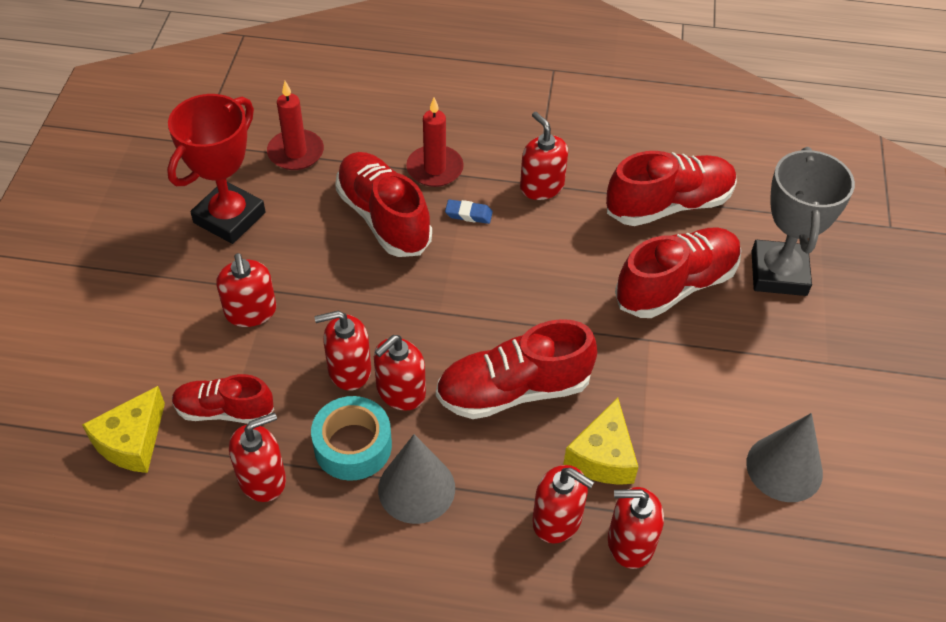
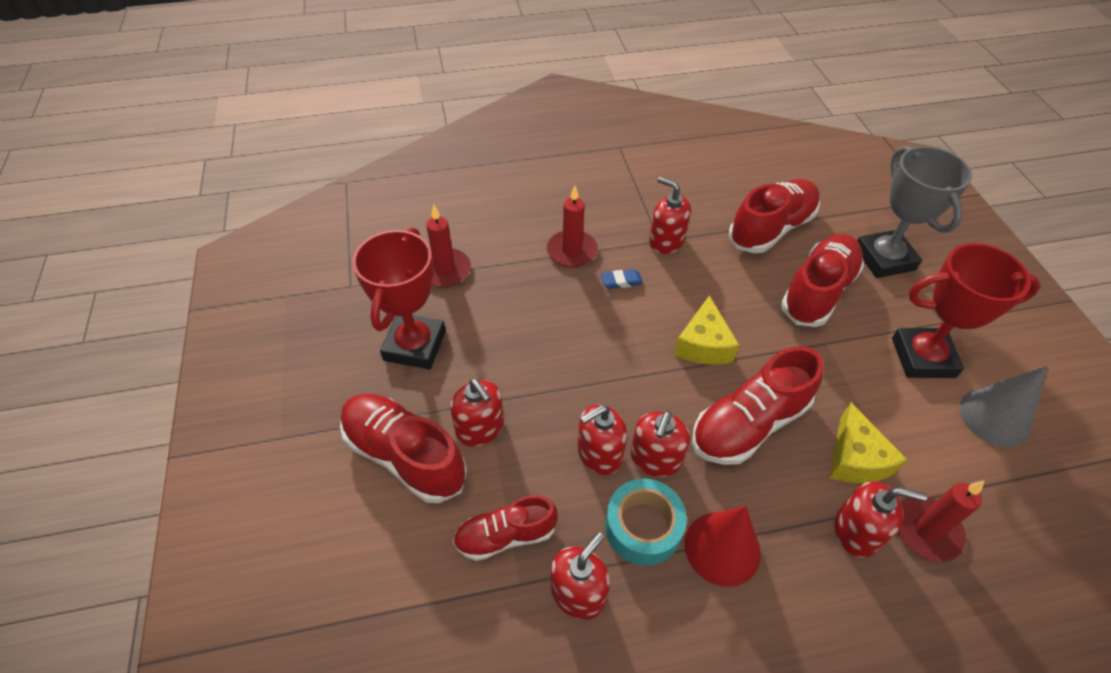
camera: 20 degrees left, 0 degrees up
(132, 441) = (430, 602): yellow cheese -> yellow cheese (703, 344)
(383, 218) = (552, 305): red shoe -> red shoe (405, 456)
(416, 488) = (722, 548): grey cone -> red cone
(630, 543) = (926, 530): red soap dispenser -> red candle
(747, 386) = (923, 357): none -> red trophy

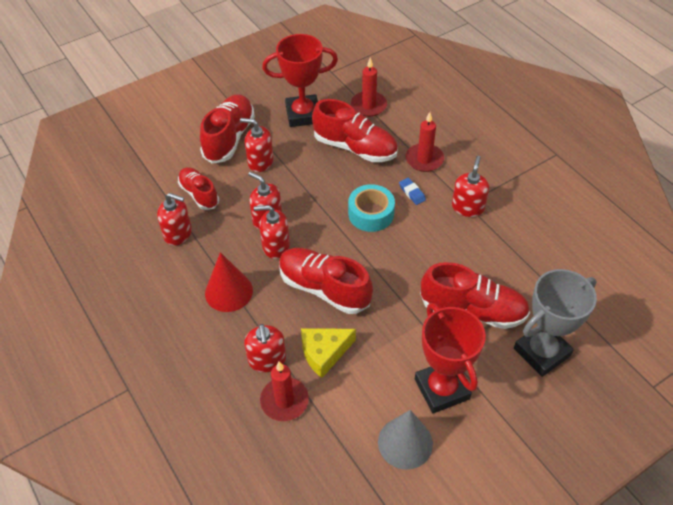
camera: 70 degrees right, 0 degrees up
(480, 428) = (260, 162): red soap dispenser -> red soap dispenser turned 75 degrees clockwise
(643, 527) = (227, 251): turquoise tape -> turquoise tape (371, 214)
(703, 344) = (379, 250): yellow cheese -> none
(771, 229) = (526, 268): red shoe -> red shoe (355, 148)

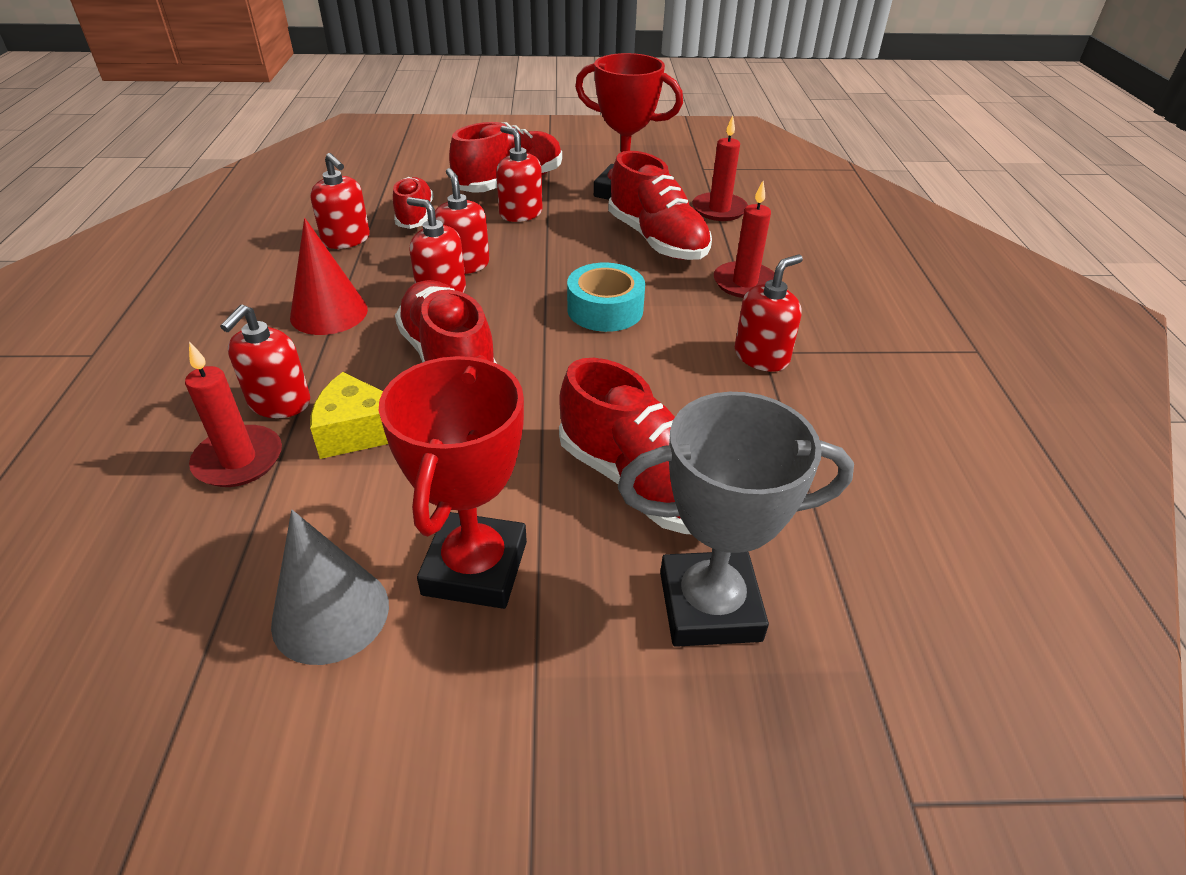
camera: 30 degrees right, 10 degrees down
(412, 193) = (689, 310): blue eraser -> none

